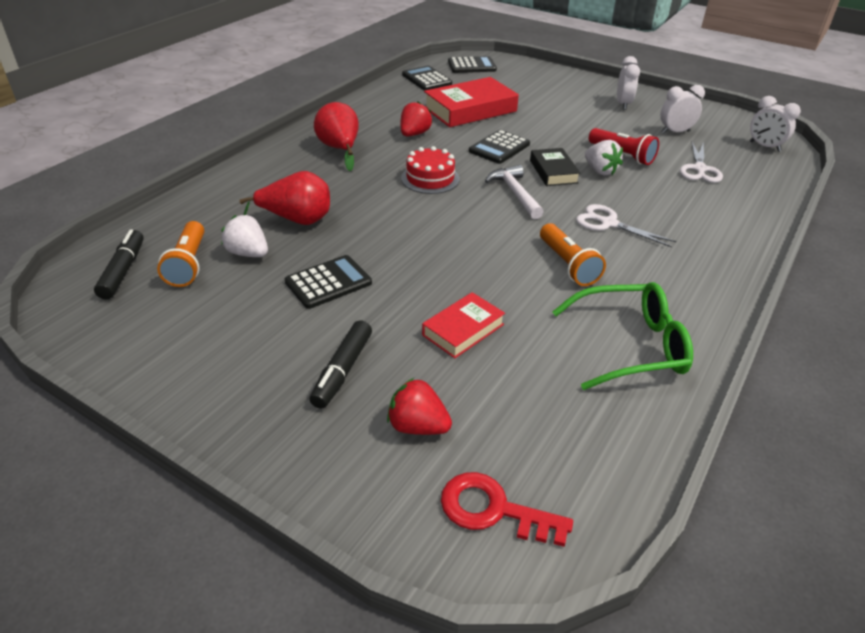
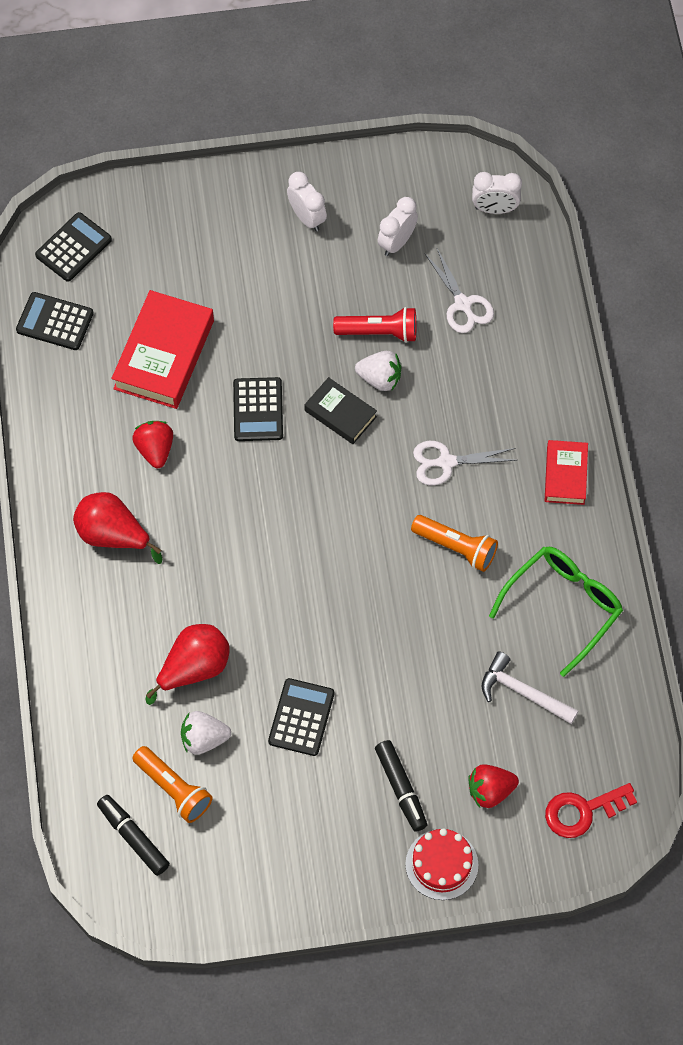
camera: 40 degrees left, 25 degrees up
(430, 178) = (243, 515): red cake -> red cake (441, 864)
(463, 330) = (442, 684): red book -> red book (565, 475)
(515, 193) = (336, 478): white hammer -> white hammer (523, 692)

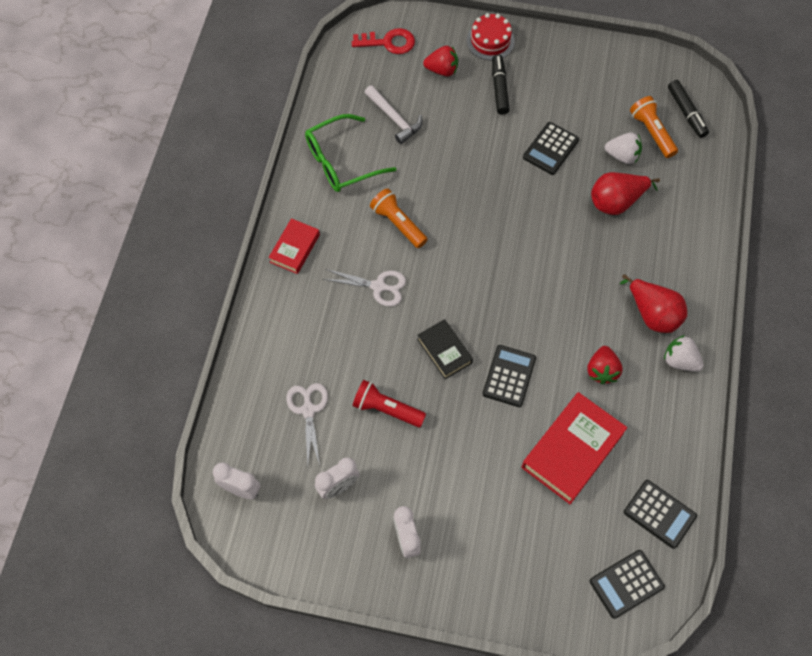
camera: 160 degrees left, 0 degrees up
(380, 378) = (402, 369): white strawberry -> white strawberry (680, 360)

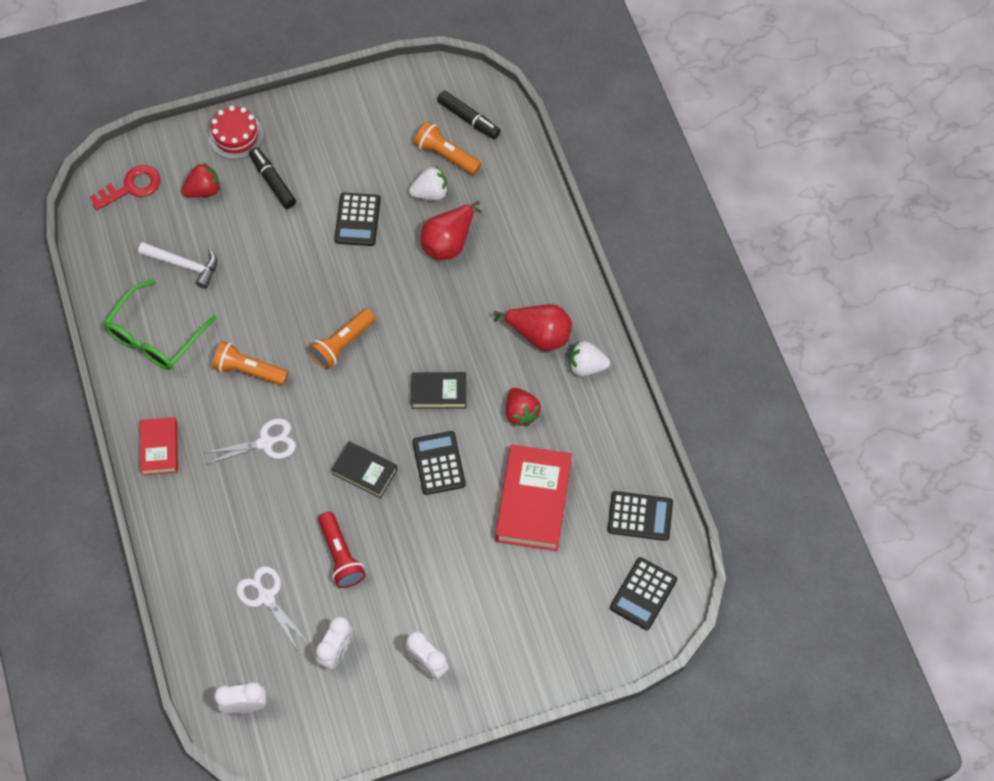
camera: 30 degrees left, 0 degrees up
(386, 409) = (341, 556): red flashlight -> red flashlight turned 105 degrees counterclockwise
(483, 240) = (342, 344): none -> orange flashlight
(541, 318) = (439, 392): none -> black book

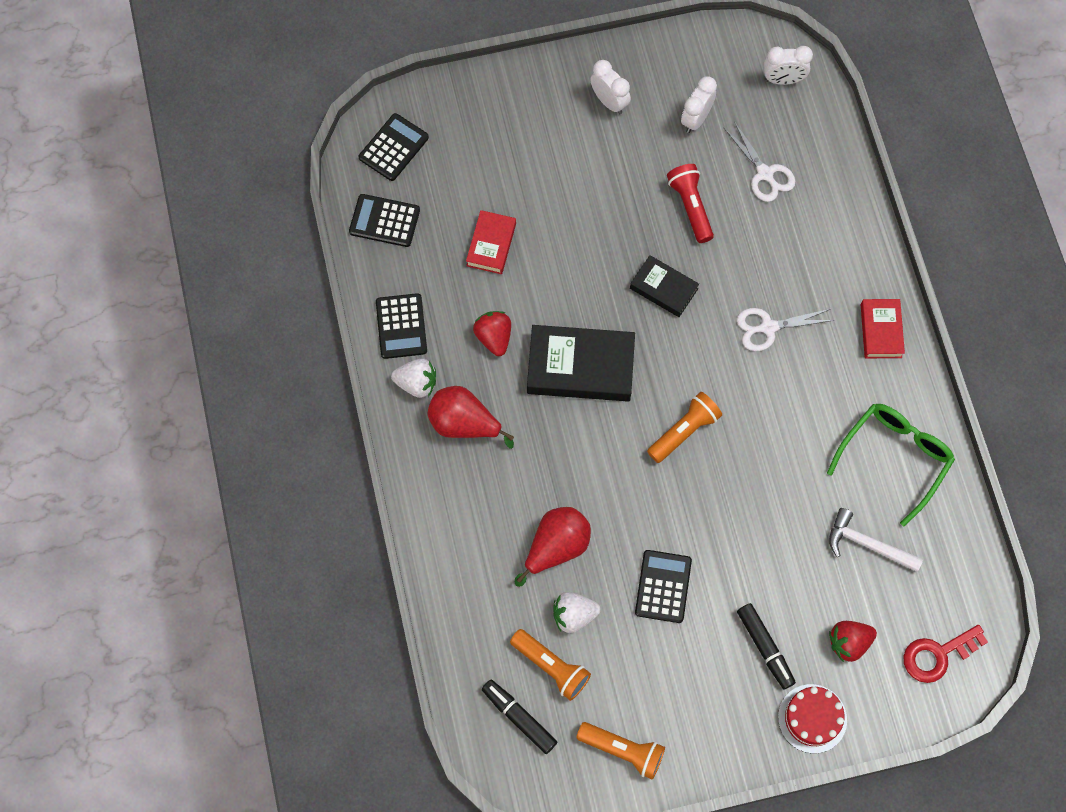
camera: 175 degrees left, 5 degrees up
(249, 370) = (788, 409): orange flashlight -> orange flashlight (623, 750)
(439, 392) = (580, 367): black book -> black book, size x1.74
(439, 463) = (586, 291): black calculator -> black calculator (401, 326)
(533, 501) = (491, 245): red book -> red book, size x0.57

